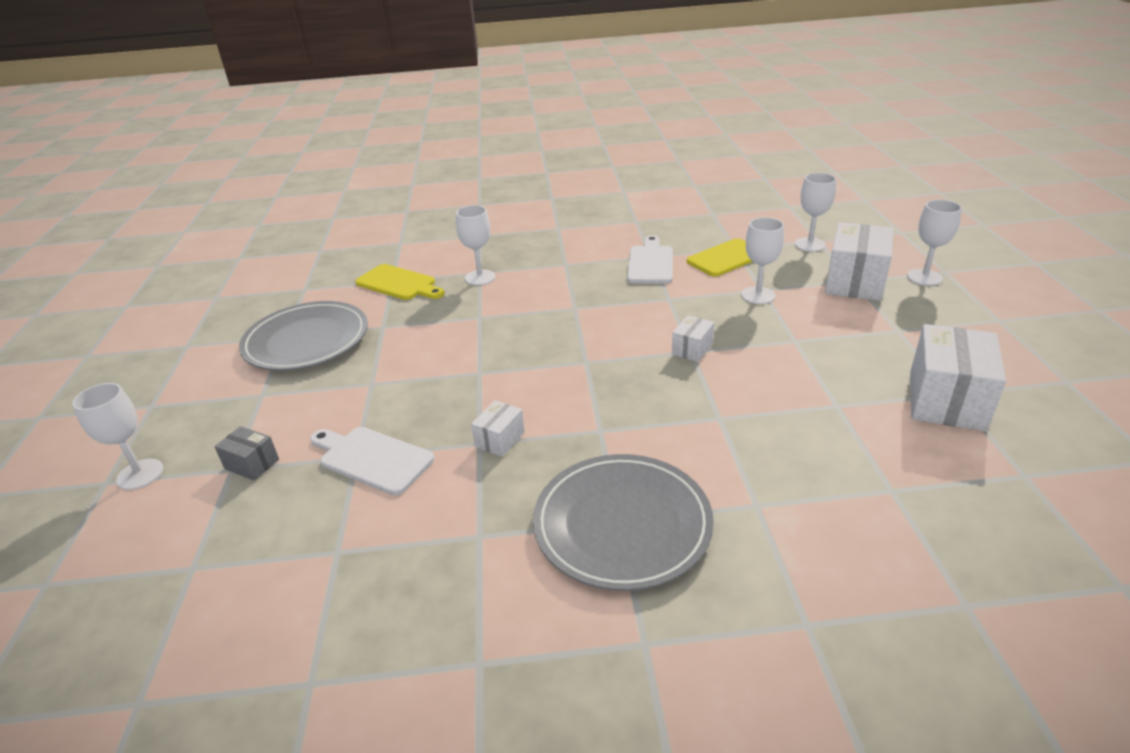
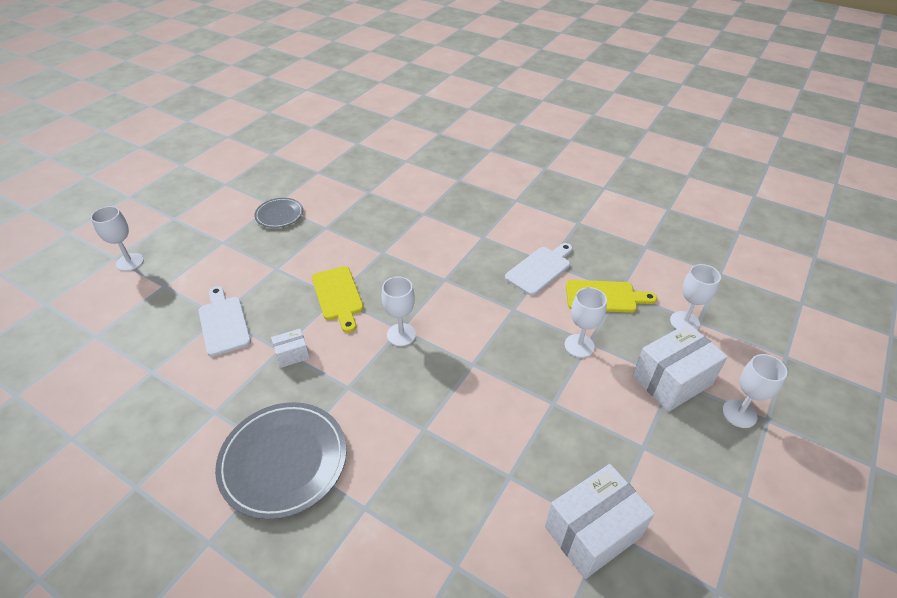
camera: 35 degrees right, 10 degrees up
(252, 464) = (174, 288): grey box -> none
(306, 340) = (279, 215): grey plate -> grey plate, size x0.55
(398, 284) = (369, 197): yellow cutting board -> yellow cutting board (338, 296)
(480, 277) = (419, 218): white goblet -> white goblet (401, 334)
(692, 349) = (475, 362): white box -> none

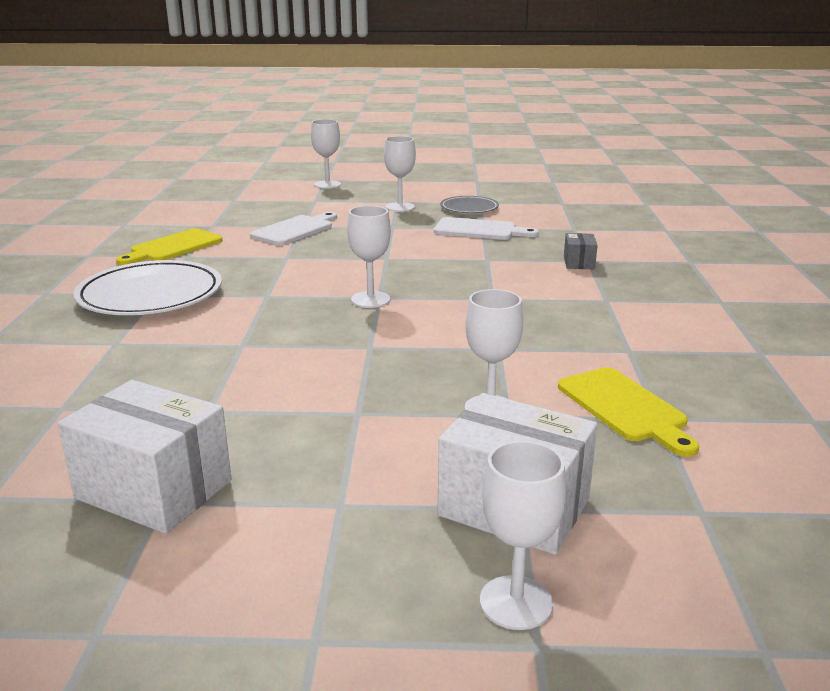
camera: 60 degrees right, 20 degrees down
(283, 461) = (150, 295): grey plate -> white plate
(292, 354) = (285, 263): white box -> none
(338, 296) = (389, 259): yellow cutting board -> yellow cutting board (173, 247)
(423, 219) = (579, 263): none -> grey box
(540, 269) = (606, 348): white cutting board -> white cutting board (479, 230)
(684, 322) = (678, 496): white goblet -> white goblet (400, 207)

